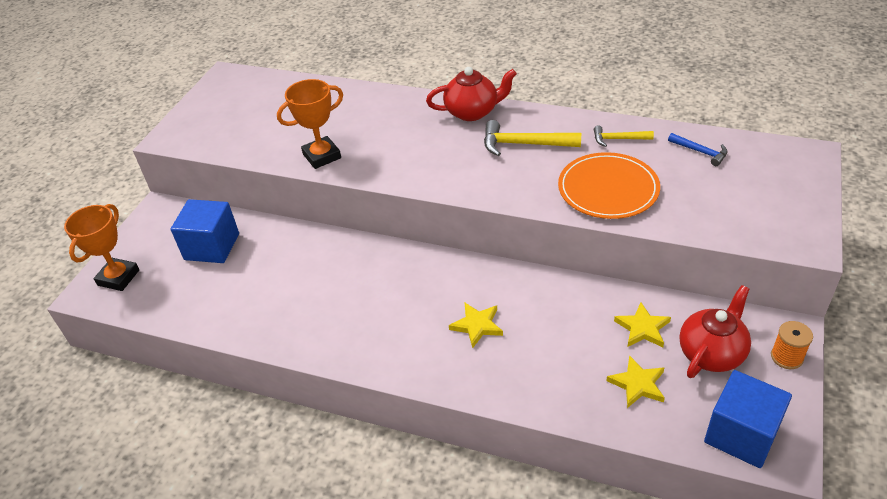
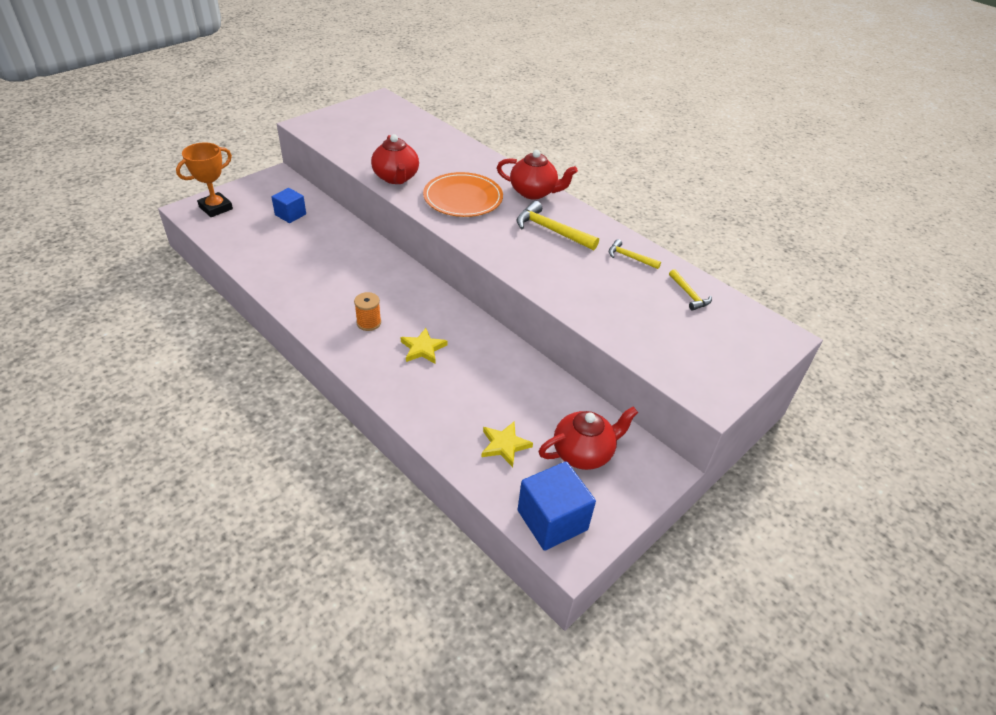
camera: 20 degrees right, 0 degrees up
(212, 246) = (290, 214): blue cube -> blue cube, size x0.62
(322, 156) = (396, 178): orange trophy -> red teapot
(608, 189) = (586, 288): orange plate -> orange plate (463, 198)
(642, 328) = (545, 409): yellow star -> none
(700, 152) = (689, 295): blue hammer -> yellow hammer
(786, 357) = (643, 486): orange spool -> orange spool (369, 323)

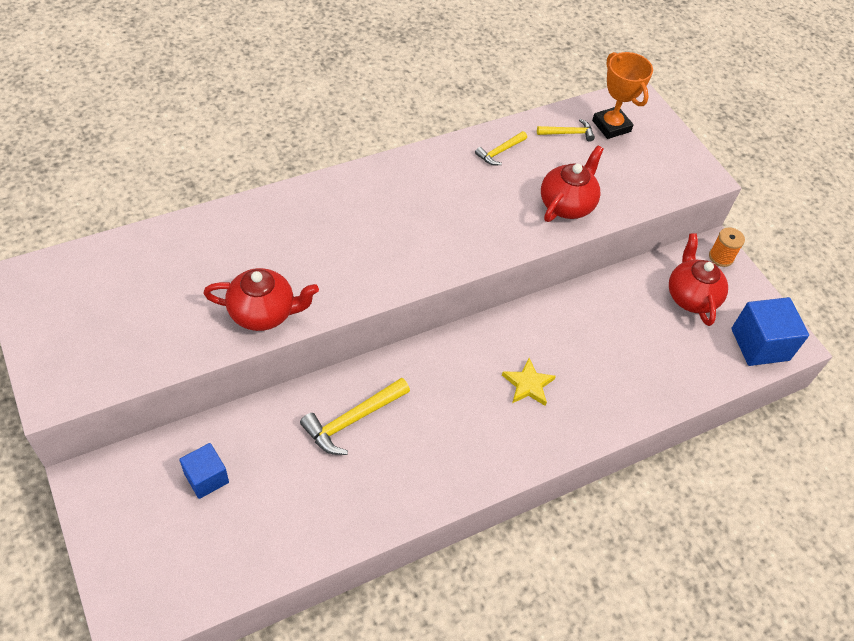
camera: 75 degrees left, 10 degrees up
(216, 208) = (143, 581): orange trophy -> orange trophy (611, 126)
(369, 323) = (472, 427): orange spool -> orange spool (721, 257)
(463, 198) = (339, 256): orange plate -> none
(504, 445) = (674, 353): yellow star -> none
(534, 192) = (351, 186): red teapot -> red teapot (567, 204)
(551, 230) = (433, 197): yellow hammer -> yellow hammer (352, 420)

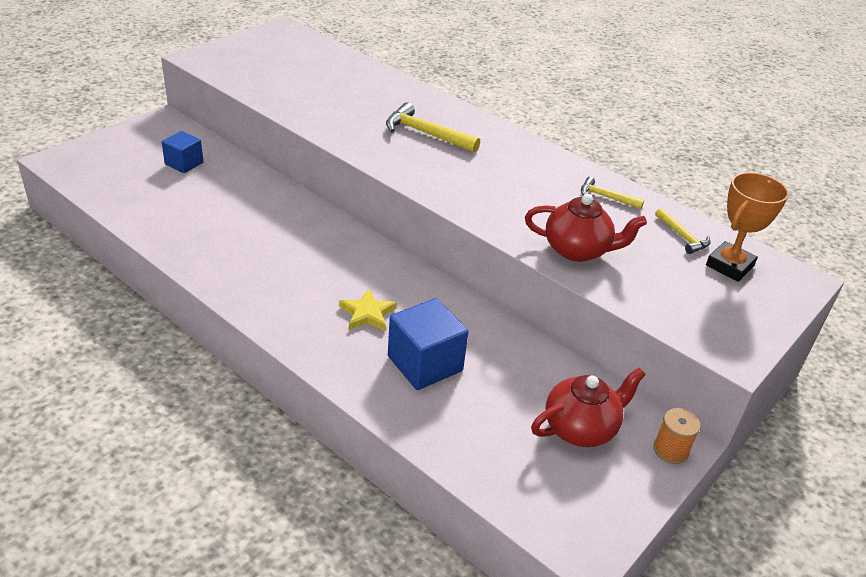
camera: 70 degrees right, 15 degrees down
(263, 313) = (315, 115): red teapot -> none
(352, 420) = (269, 218): yellow hammer -> yellow hammer (426, 134)
(760, 344) = (556, 511): blue cube -> blue cube (425, 363)

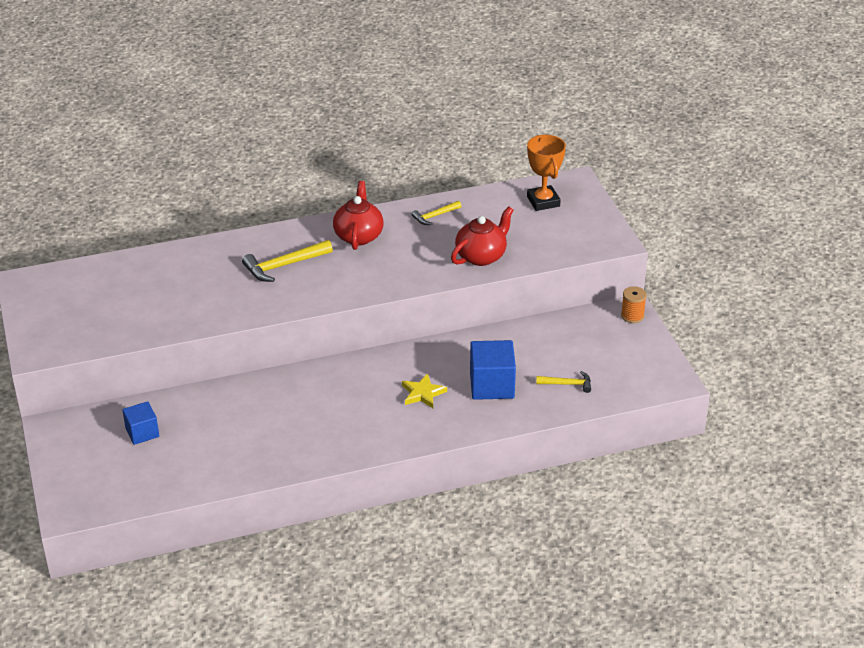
camera: 55 degrees left, 0 degrees up
(581, 428) = (592, 343): red teapot -> red teapot (358, 236)
(682, 236) = (501, 205): yellow hammer -> yellow hammer (567, 384)

